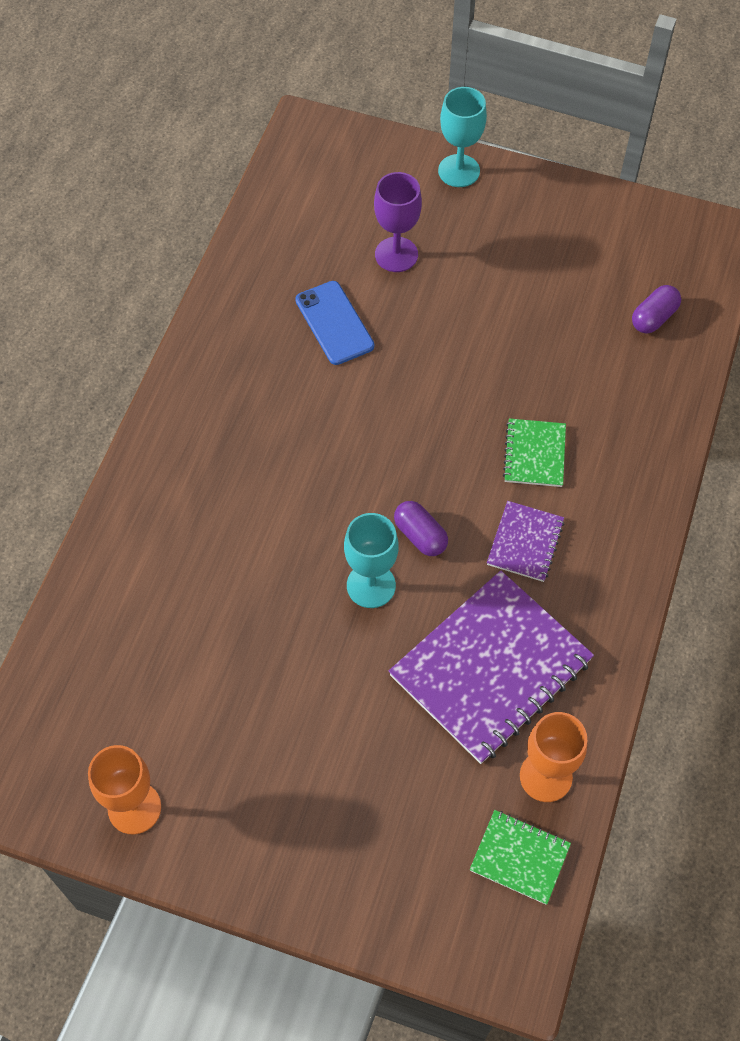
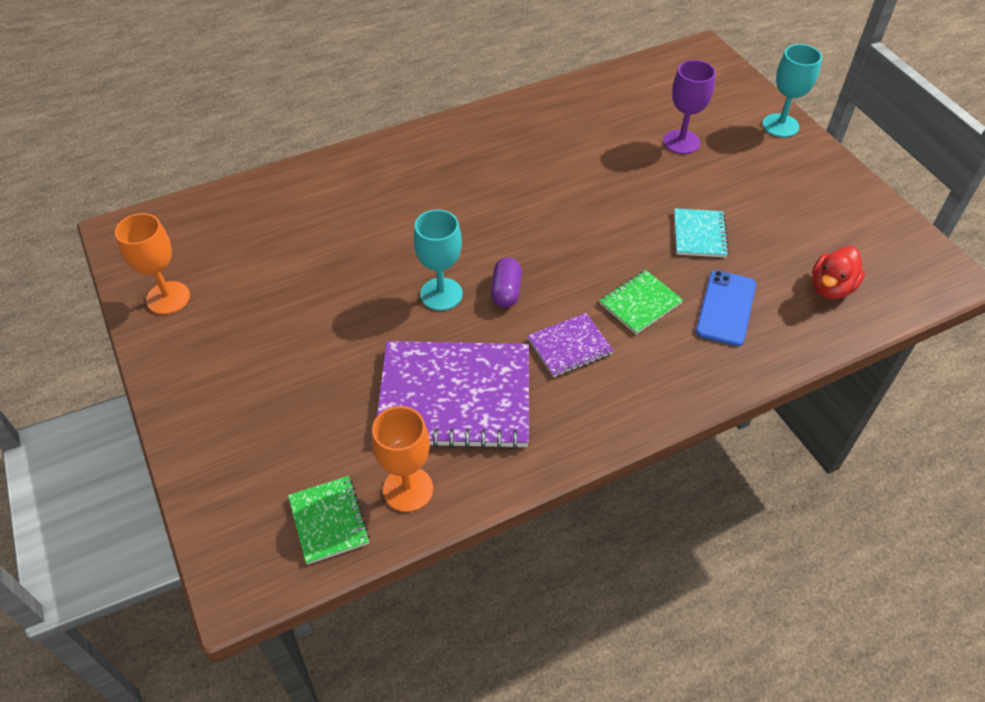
camera: 45 degrees right, 10 degrees down
(334, 323) = (596, 151): blue phone -> blue phone (726, 308)
(510, 345) = (699, 234): none -> turquoise notebook
(653, 318) = (830, 288): purple capsule -> red duck

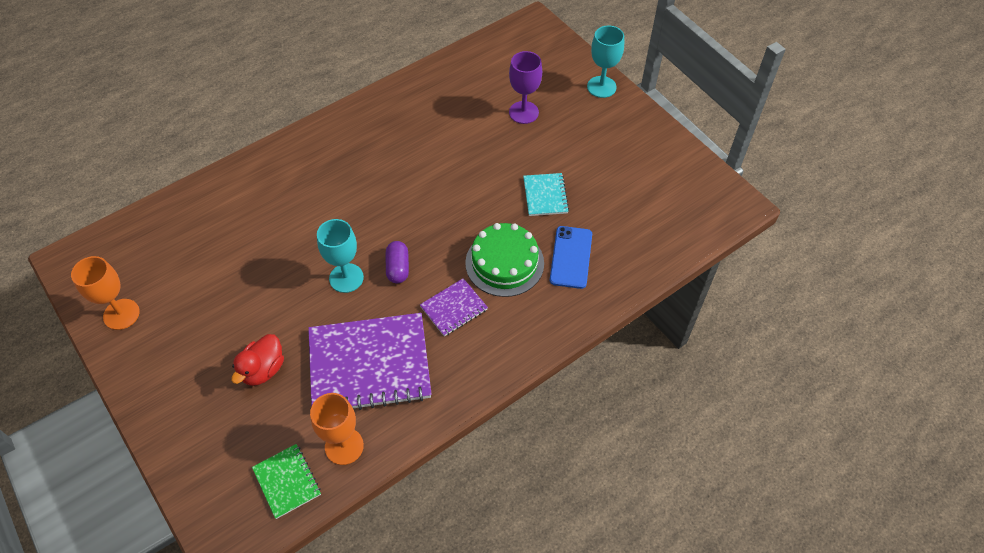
camera: 10 degrees left, 5 degrees up
(640, 303) = (504, 263): green notebook -> green cake
(830, 288) = (649, 228): red duck -> red duck (263, 369)

